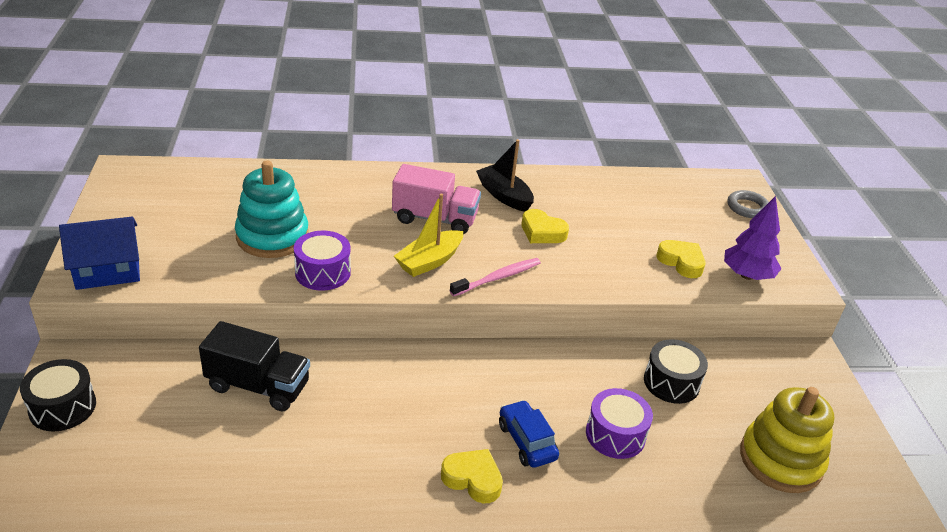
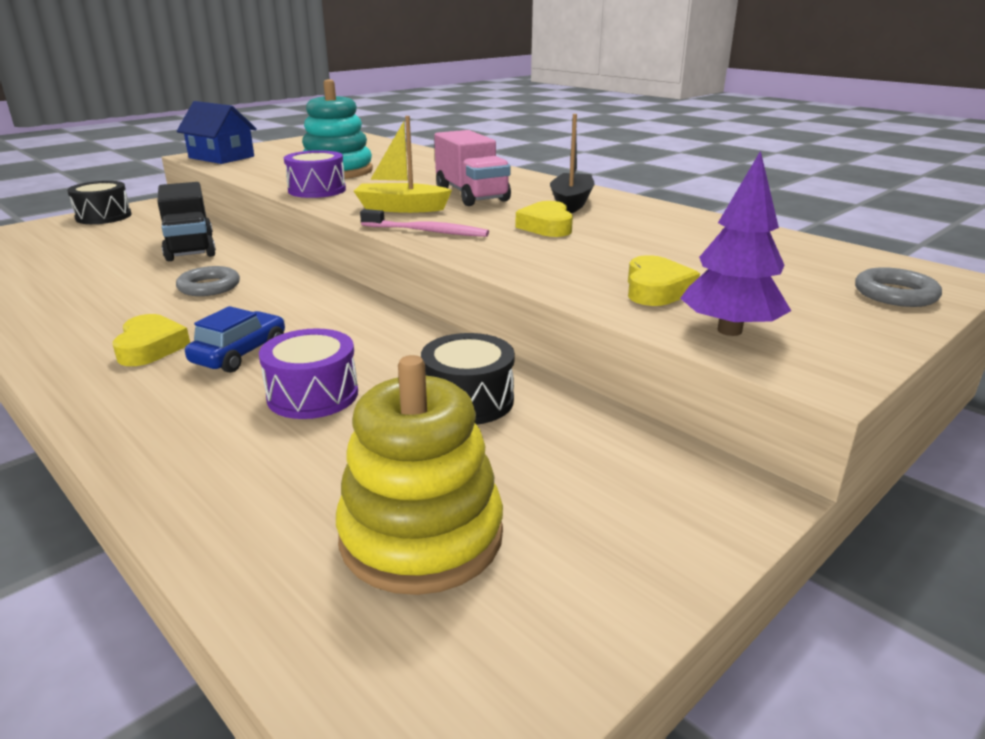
camera: 55 degrees right, 10 degrees down
(376, 410) = (209, 286): none -> grey ring

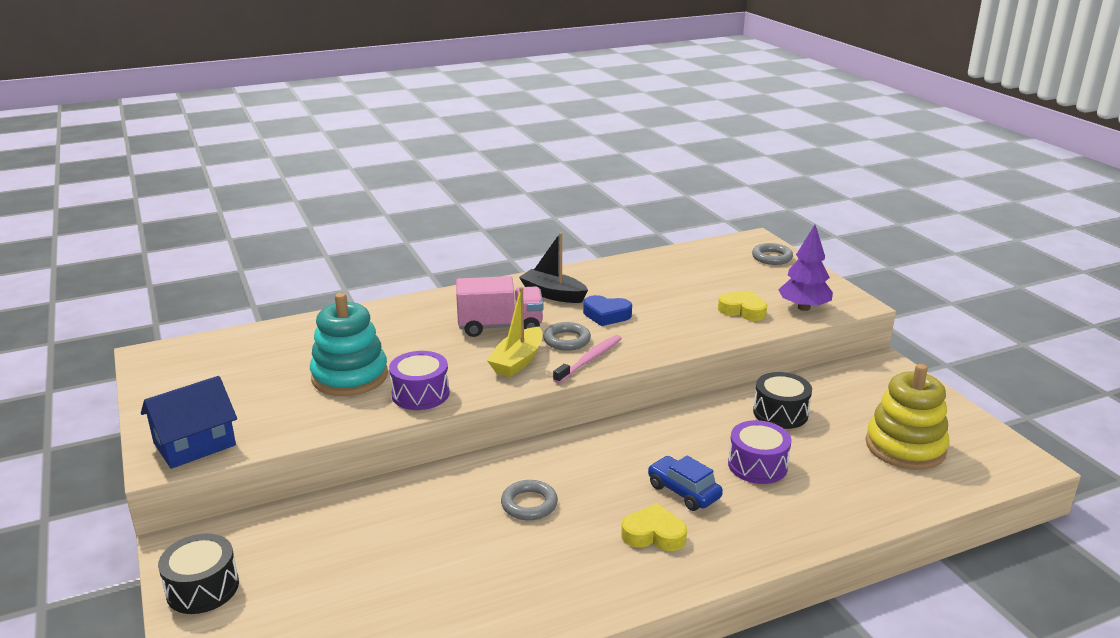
camera: 70 degrees left, 0 degrees up
(190, 248) = (399, 515): black truck -> none
(465, 219) = (566, 340): none -> grey ring
(546, 226) = (606, 315): yellow heart -> blue heart

